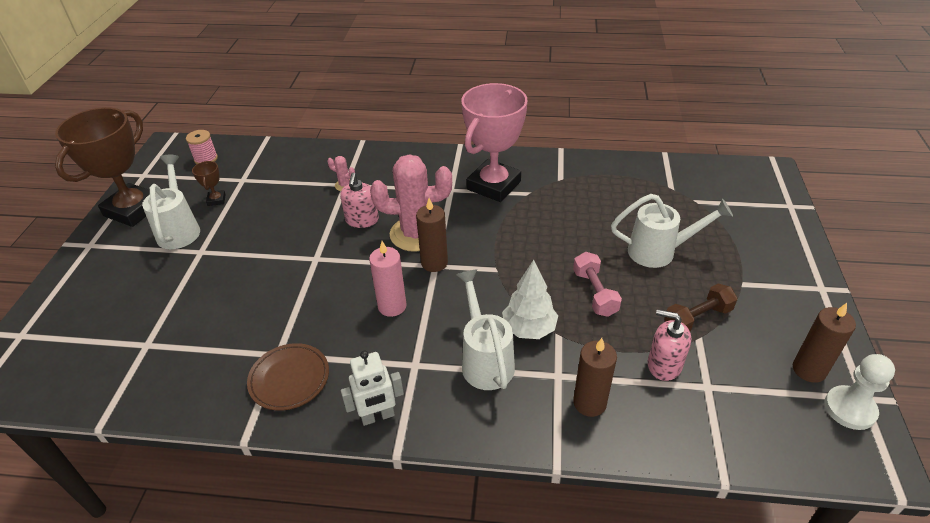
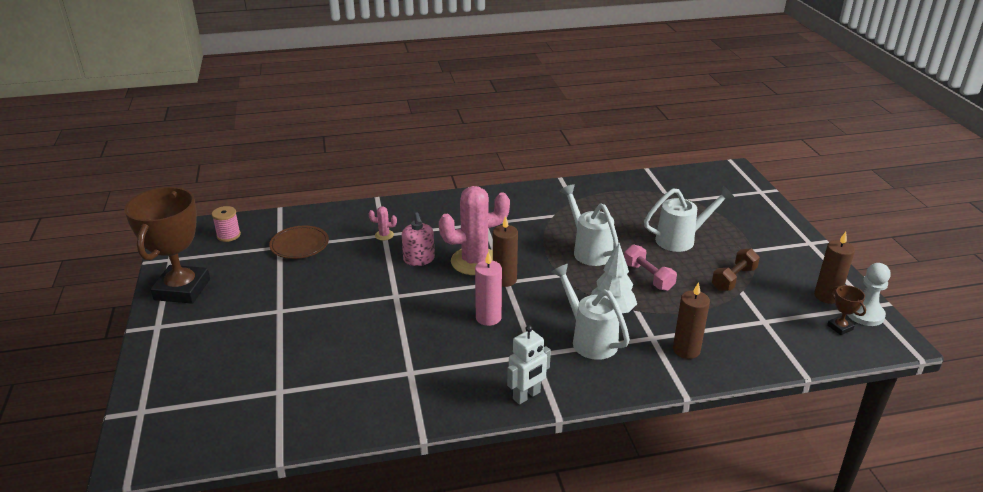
camera: 20 degrees left, 10 degrees down
(179, 229) = (244, 296): white watering can -> white watering can (589, 250)
(216, 200) = (265, 267): brown trophy -> brown trophy (840, 327)
(289, 379) = (433, 387): brown plate -> brown plate (299, 245)
(493, 185) = (520, 214): pink trophy -> none
(664, 365) = (726, 314): pink soap dispenser -> none

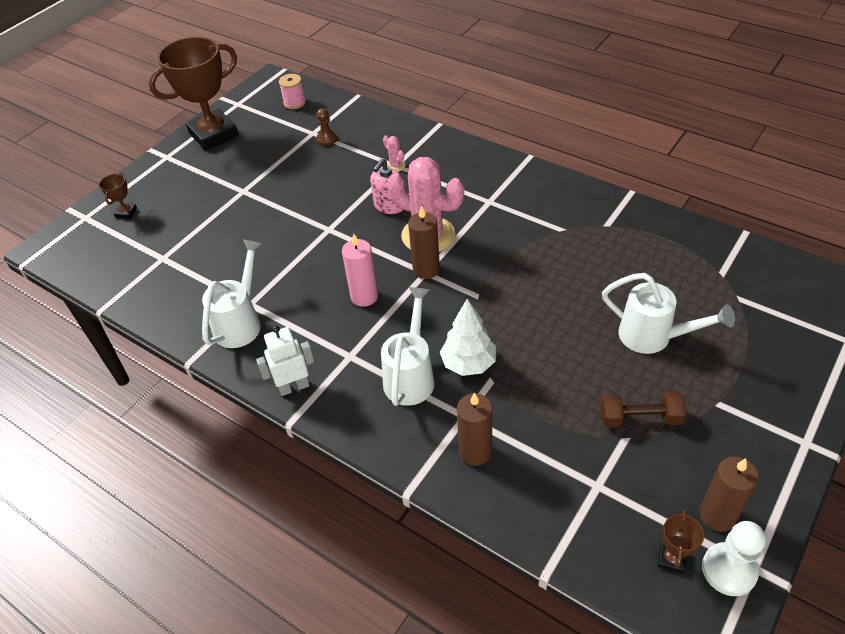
camera: 50 degrees right, 15 degrees up
(184, 384) = (126, 213): none -> brown trophy
(299, 245) = (326, 139): brown plate -> brown pawn
(526, 396) = (294, 387): white robot -> white robot turned 150 degrees clockwise
(589, 250) = (541, 288): white watering can -> white watering can (241, 322)
(648, 277) = (555, 354): pink dumbbell -> none

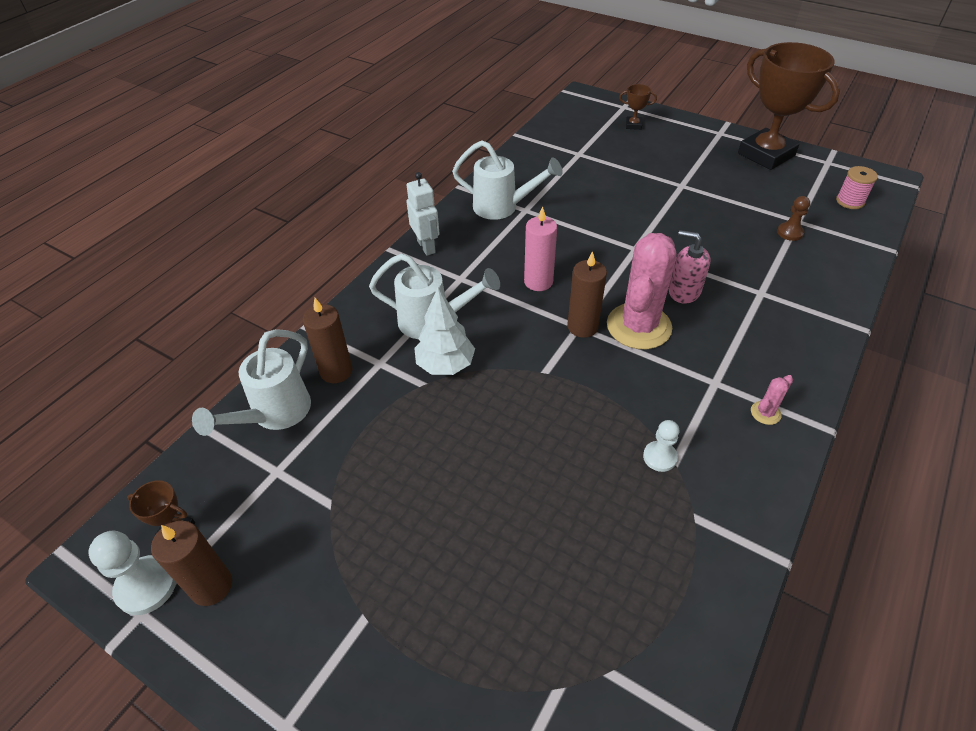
camera: 85 degrees right, 0 degrees up
(395, 166) = (759, 292): pink cactus -> pink cactus (765, 413)
(559, 237) = (659, 457): none -> white pawn
(639, 418) = (354, 521): brown dumbbell -> none
(654, 337) = (478, 554): white watering can -> white watering can (274, 415)

